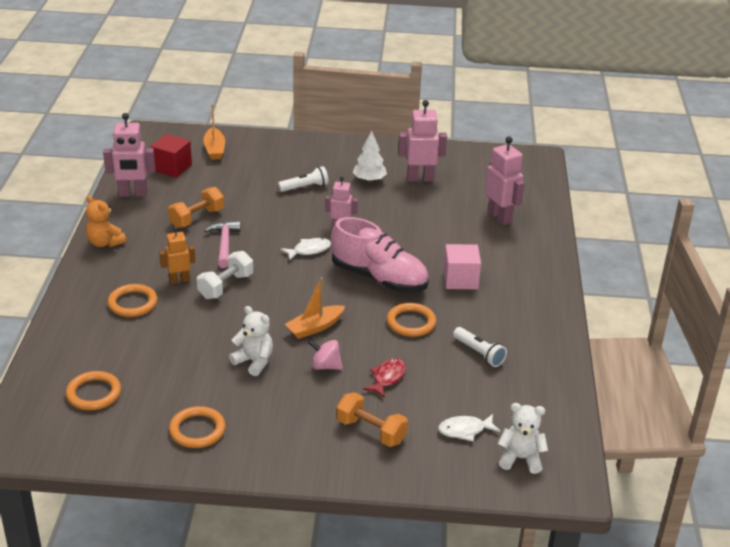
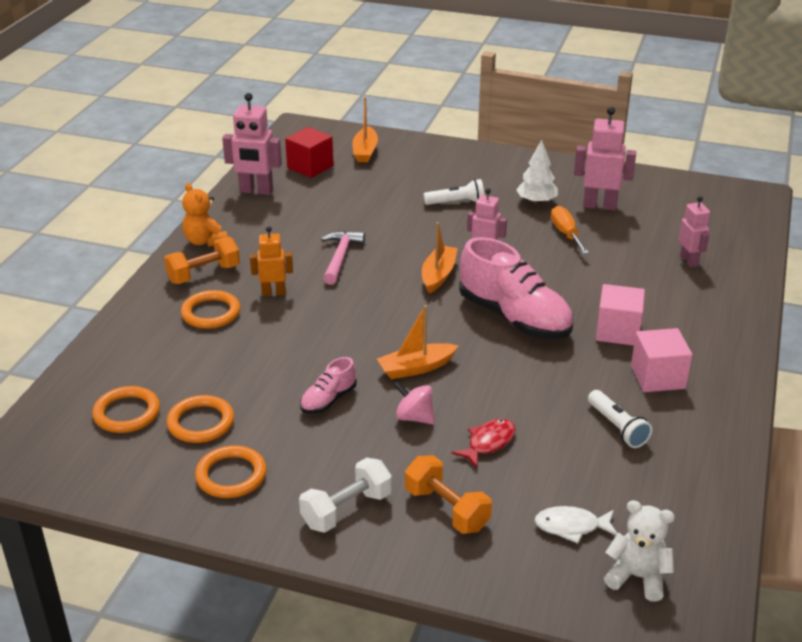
camera: 15 degrees right, 0 degrees up
(197, 218) = (318, 225): orange dumbbell -> orange dumbbell (204, 274)
(226, 286) = (325, 306): white dumbbell -> white dumbbell (346, 510)
(254, 361) = (328, 400): white teddy bear -> pink shoe
(309, 250) = (438, 275): white fish -> orange boat
(400, 205) = (566, 233): none -> orange screwdriver
(411, 322) = (539, 377): orange ring -> orange ring (201, 423)
(499, 311) = (658, 377): none -> pink cube
(500, 217) = (689, 261): pink robot -> pink robot, size x0.64

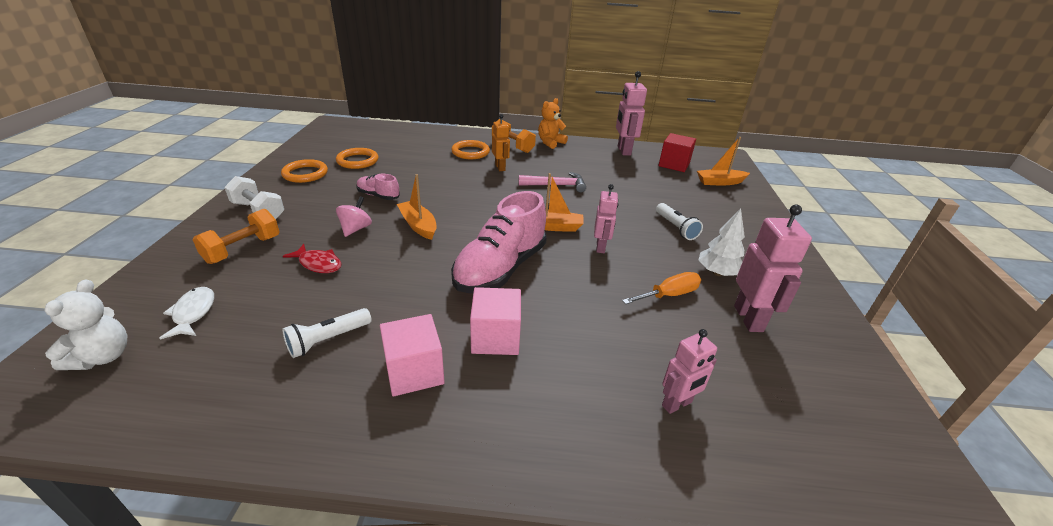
camera: 75 degrees right, 0 degrees up
(127, 413) = (368, 142): orange ring -> none

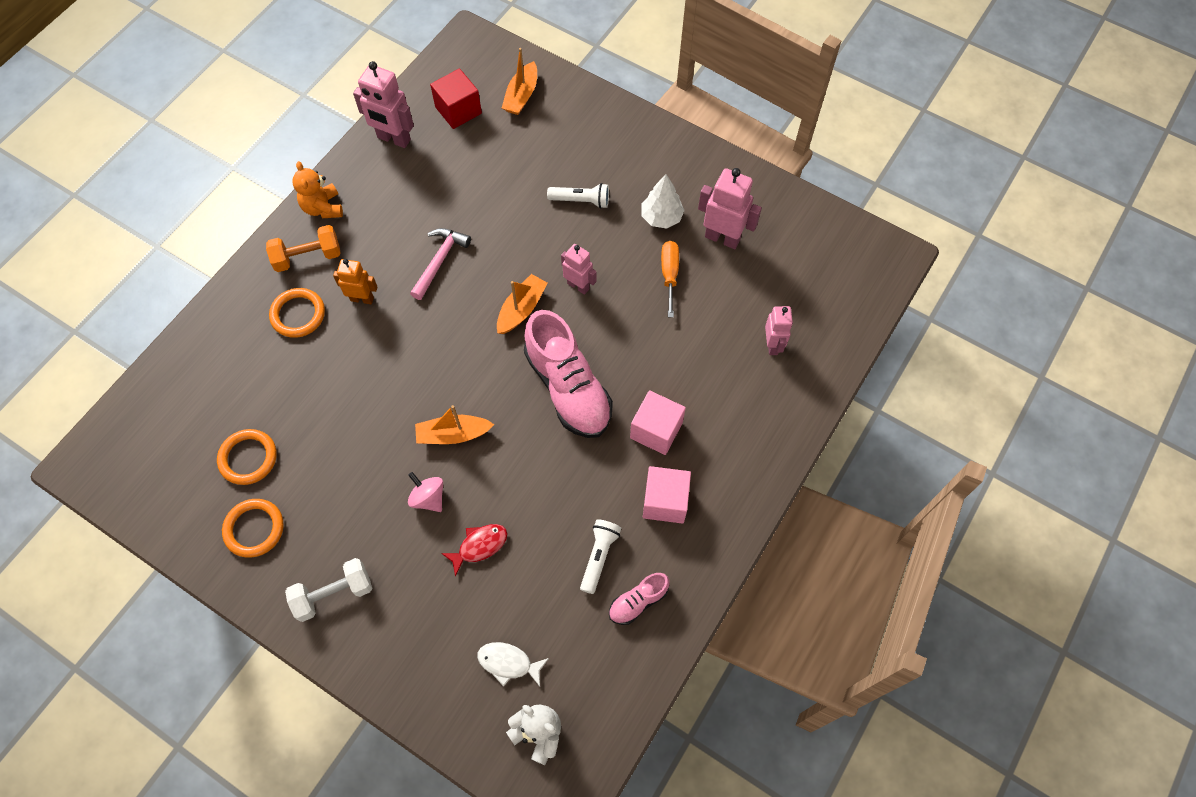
camera: 60 degrees left, 30 degrees up
(243, 249) = (414, 615): orange dumbbell -> none
(328, 340) = (599, 556): white flashlight -> white flashlight turned 150 degrees counterclockwise
(378, 196) = (363, 457): pink shoe -> pink shoe (638, 602)

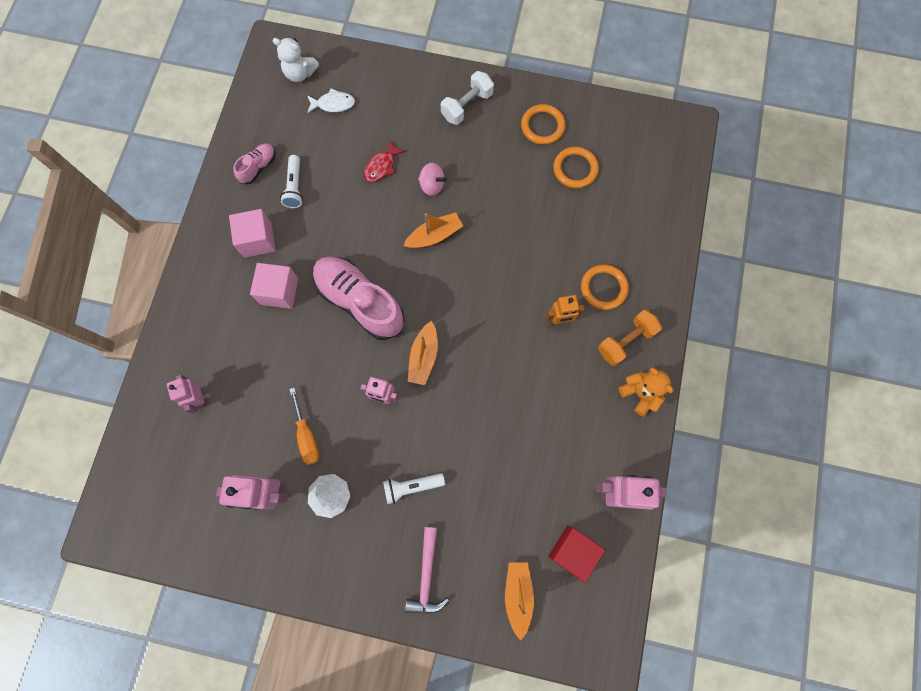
camera: 160 degrees right, 10 degrees up
(439, 261) = (512, 377): pink hammer -> pink hammer (426, 576)

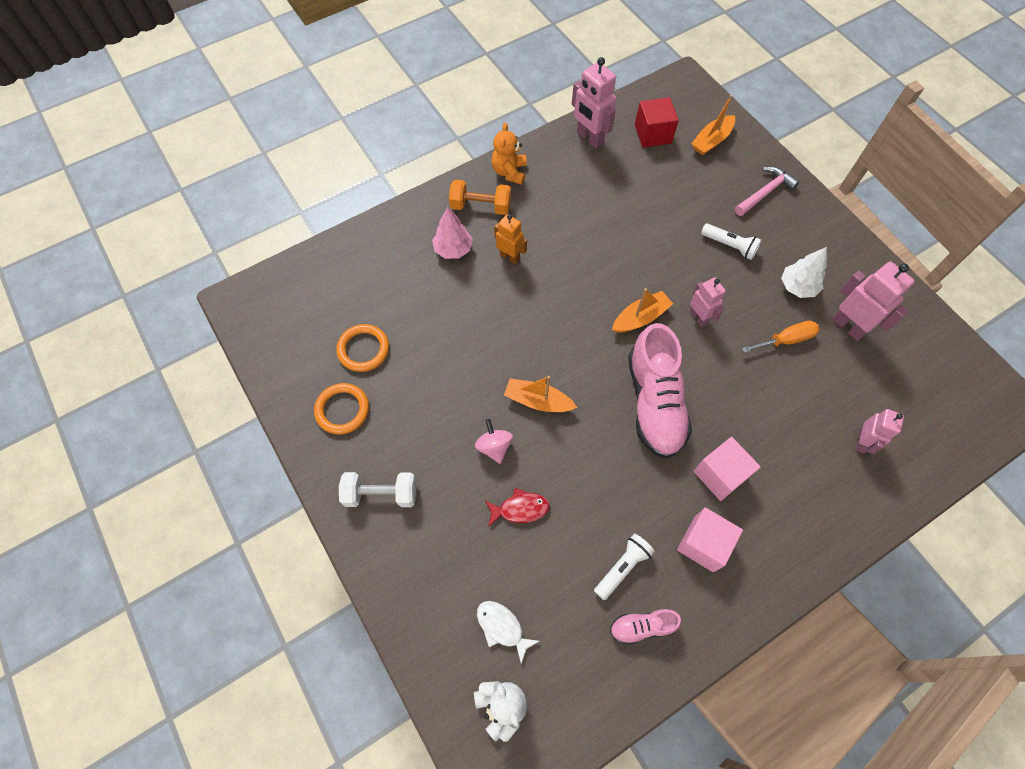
camera: 135 degrees left, 10 degrees down
(307, 436) = (786, 340): orange screwdriver -> orange screwdriver turned 45 degrees clockwise
(603, 288) = (453, 249): orange ring -> pink tree

